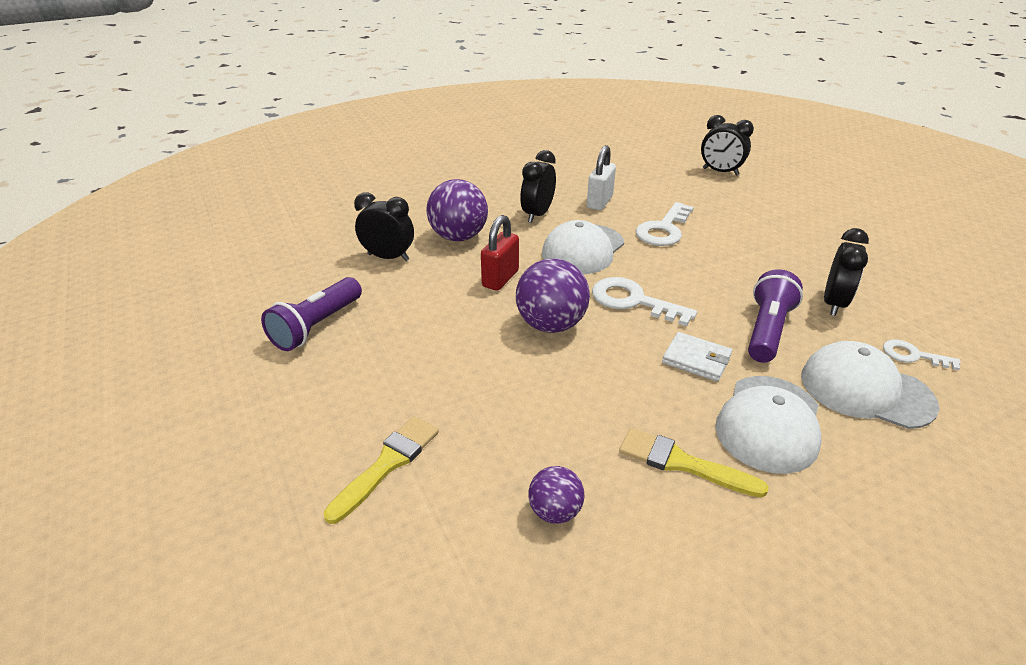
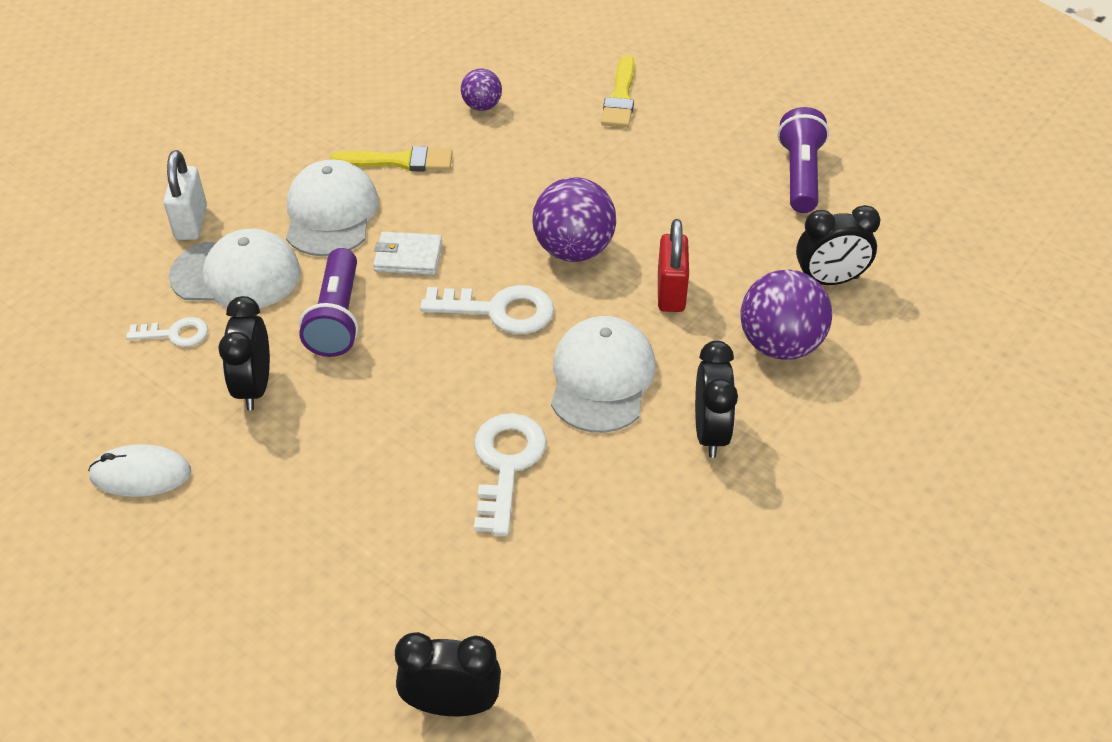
camera: 155 degrees right, 10 degrees up
(599, 202) = (635, 502): white padlock -> white padlock (191, 223)
(909, 278) = (141, 474): none -> white mouse

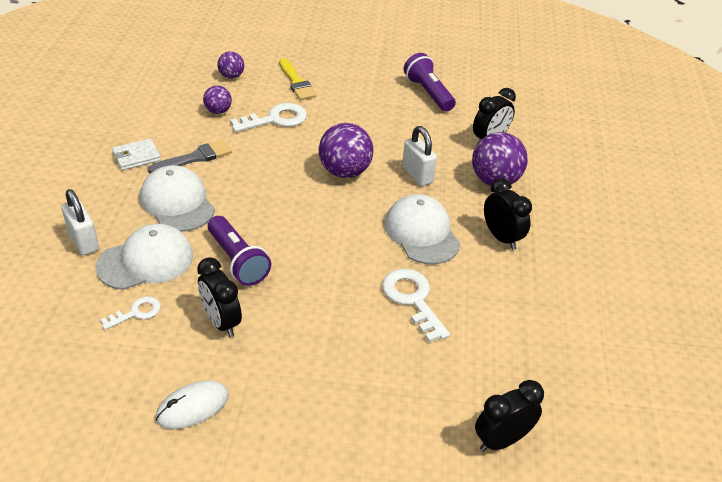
camera: 35 degrees left, 5 degrees down
(400, 161) = (194, 158): yellow brush -> grey brush
(408, 256) = (250, 210): white wallet -> white wallet (136, 156)
(499, 310) = (332, 219): white key -> white key (275, 119)
(540, 61) = (231, 76): none -> purple ball
(671, 293) = (417, 175): red padlock -> white padlock

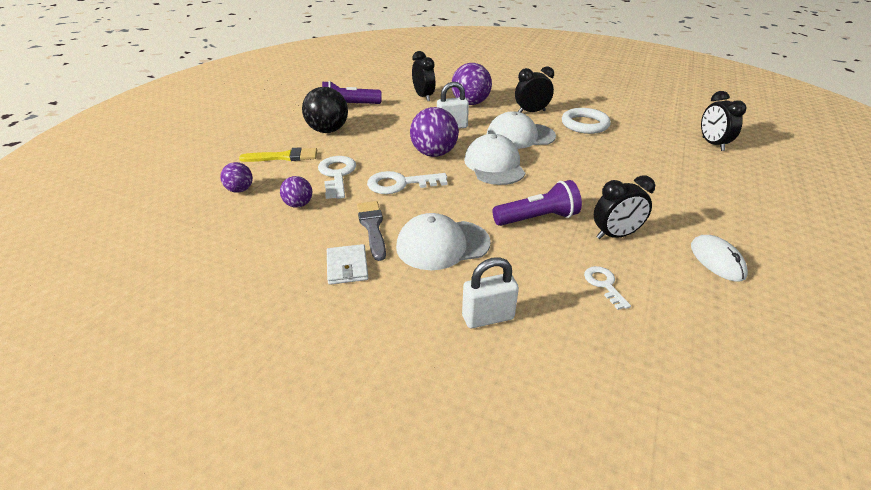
camera: 70 degrees left, 5 degrees down
(146, 261) = (529, 273): white cap -> white cap (494, 165)
(362, 93) = (328, 130): none -> black ball
(412, 299) = (590, 150): white key -> white key (400, 184)
(491, 292) = (585, 124): none -> white ring

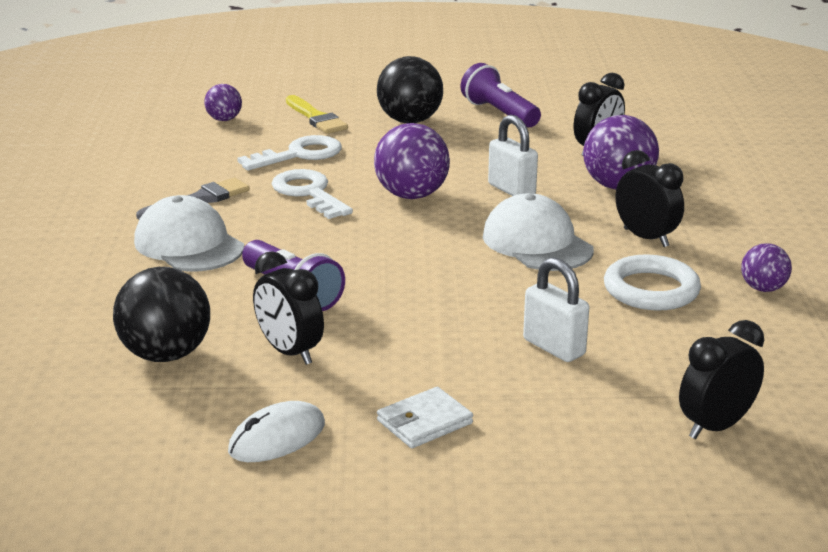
camera: 65 degrees right, 10 degrees down
(298, 204) = (217, 153): purple ball -> purple ball (763, 288)
(347, 266) = (116, 206): white wallet -> white wallet (424, 422)
(488, 317) = (68, 293): white padlock -> white padlock (554, 347)
(494, 165) = (417, 240): white cap -> none
(604, 284) = (166, 354): white key -> black ball

